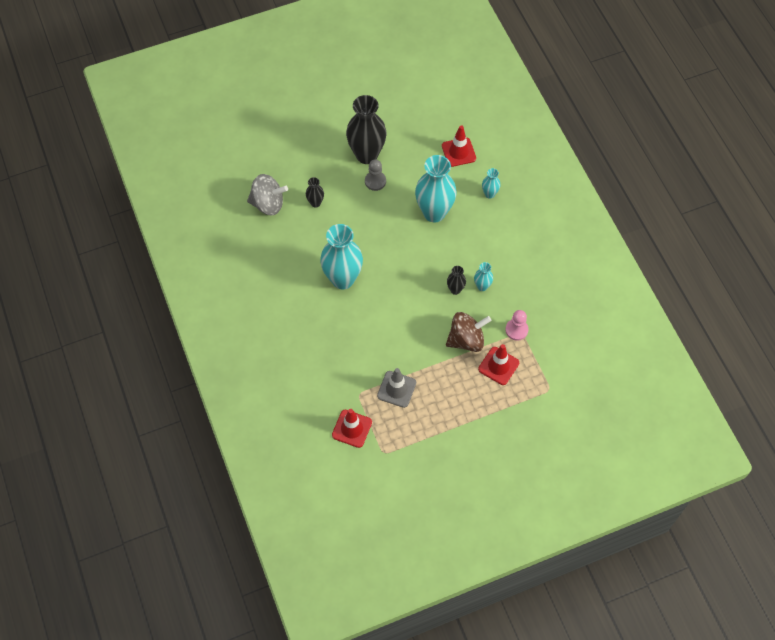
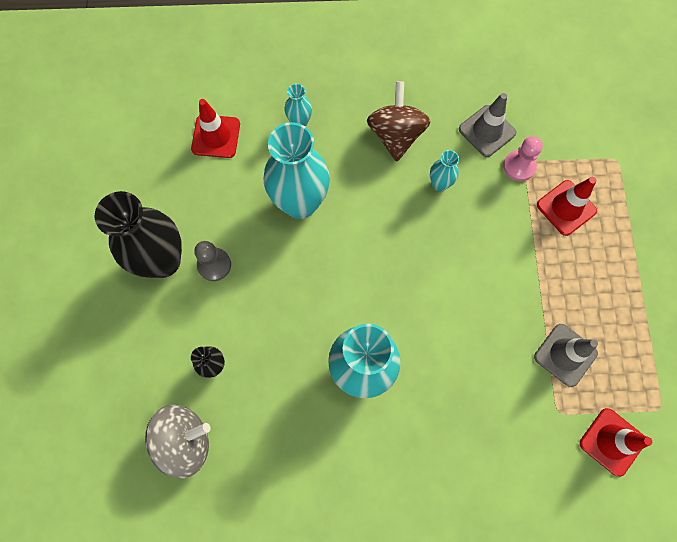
camera: 70 degrees left, 10 degrees up
(268, 204) = (184, 441): grey spinning top -> grey spinning top turned 45 degrees clockwise
(455, 290) = (433, 220): black vase -> none
(466, 340) = (515, 234): brown spinning top -> brown spinning top (396, 135)
(534, 304) = (487, 131): none -> grey traffic cone

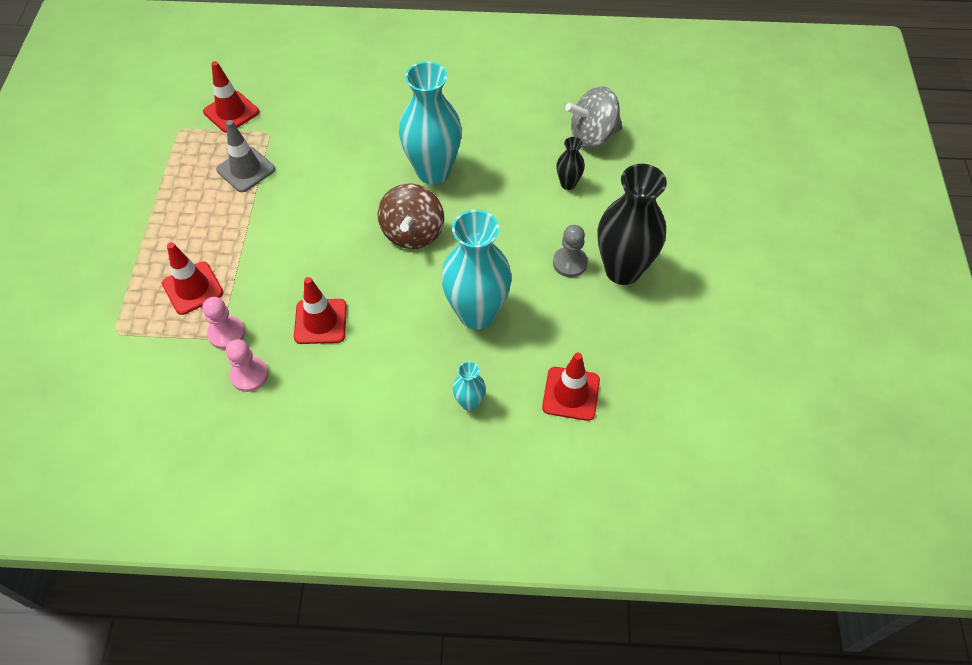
camera: 175 degrees left, 15 degrees down
(396, 135) = (357, 379): brown spinning top -> brown spinning top (413, 233)
(439, 184) = (320, 321): turquoise vase -> red traffic cone
(487, 131) = (249, 375): grey traffic cone -> pink pawn

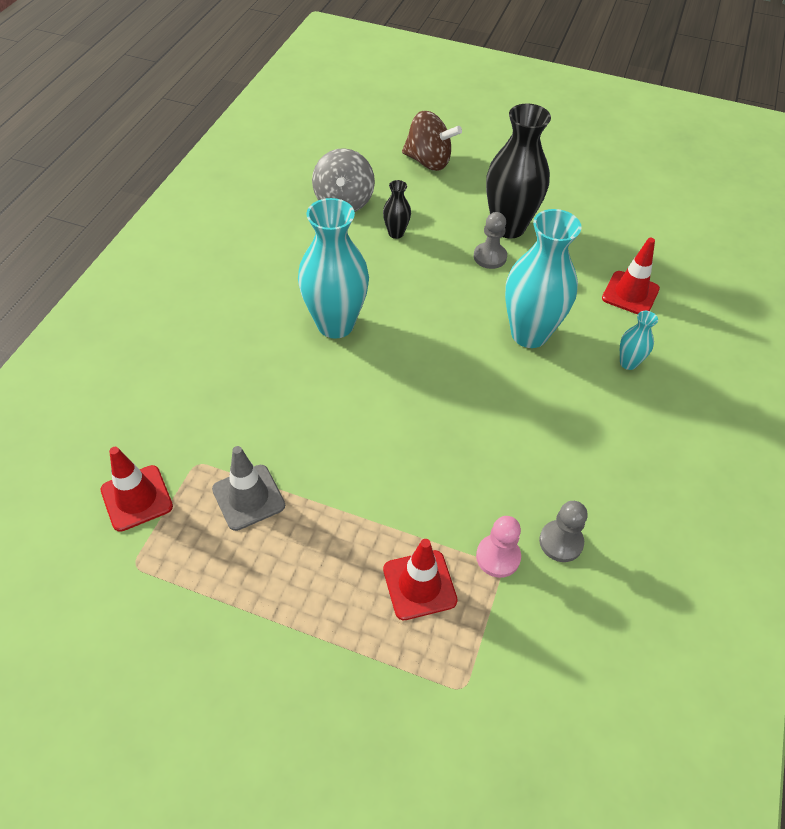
camera: 75 degrees left, 5 degrees down
(249, 375) = (561, 542): pink pawn -> grey pawn
(320, 321) = (505, 462): red traffic cone -> none
(413, 233) = (412, 359): brown spinning top -> brown spinning top (428, 161)

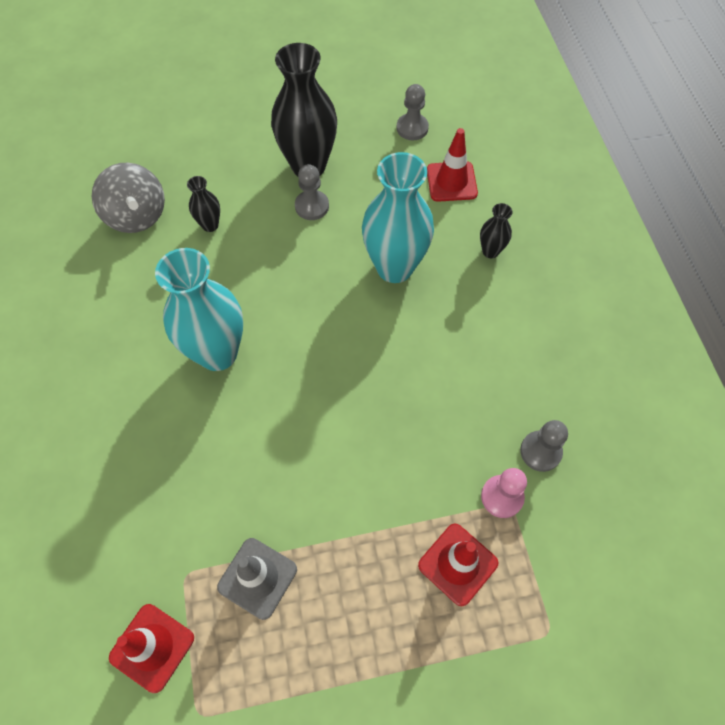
camera: 30 degrees left, 10 degrees up
(428, 161) = (190, 130): brown spinning top -> none
(623, 238) = (412, 128): none -> grey pawn
(628, 363) = (490, 251): turquoise vase -> black vase

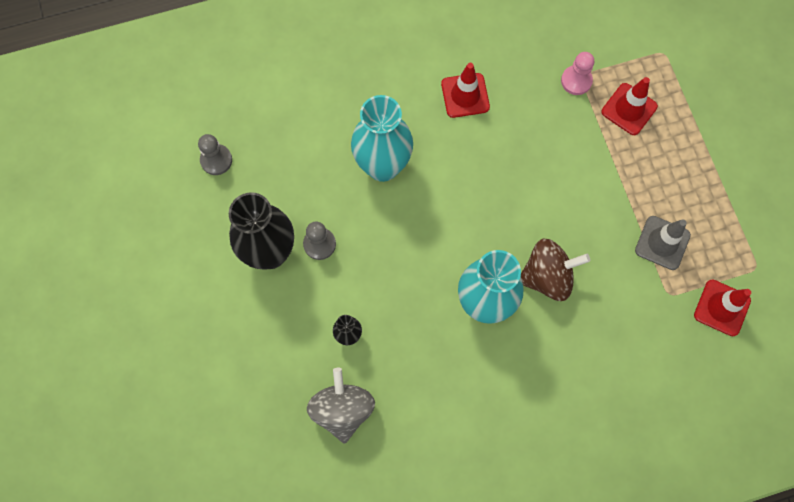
camera: 95 degrees left, 10 degrees up
(137, 216) = (342, 409): grey spinning top -> grey spinning top turned 60 degrees counterclockwise
(237, 425) = (547, 276): none -> brown spinning top
(451, 182) = (282, 122): red traffic cone -> red traffic cone (465, 95)
(490, 251) = (359, 89): black vase -> none
(540, 451) = (537, 54): grey pawn -> none

